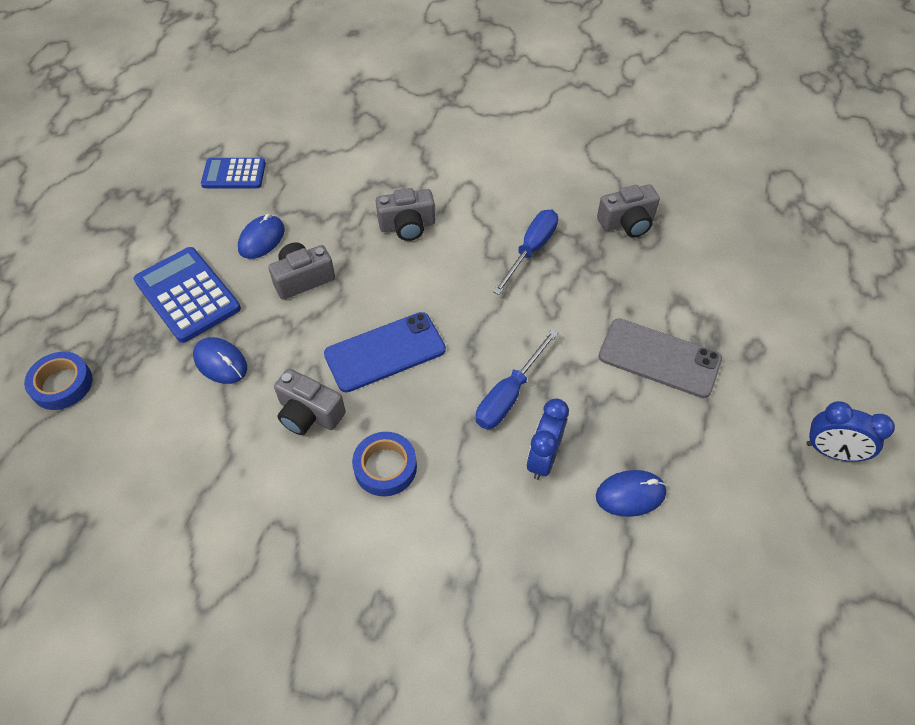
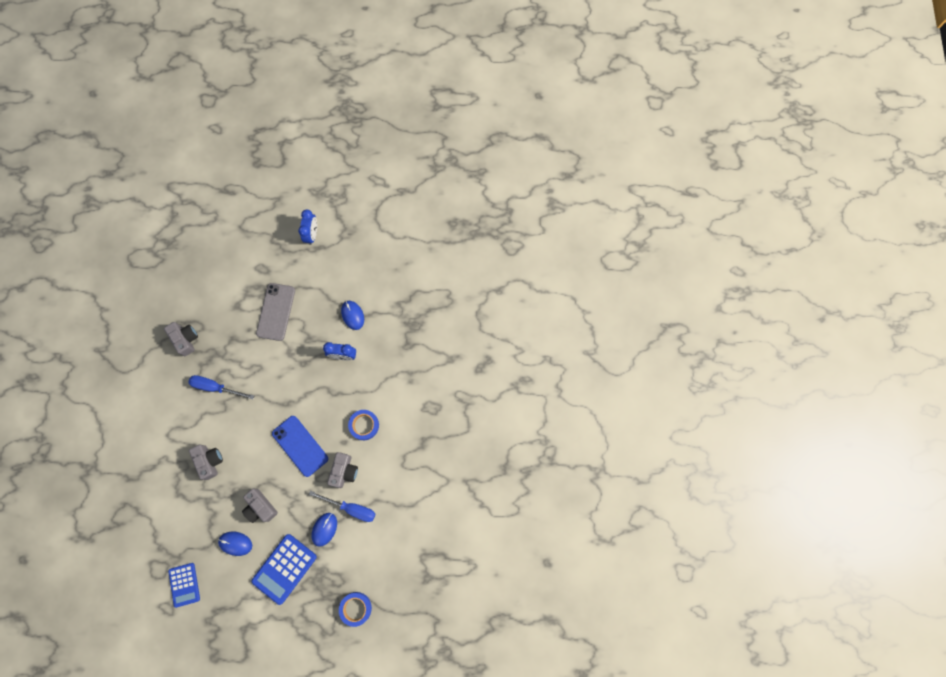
camera: 105 degrees left, 20 degrees up
(509, 395) = (312, 378): blue screwdriver -> blue screwdriver (351, 508)

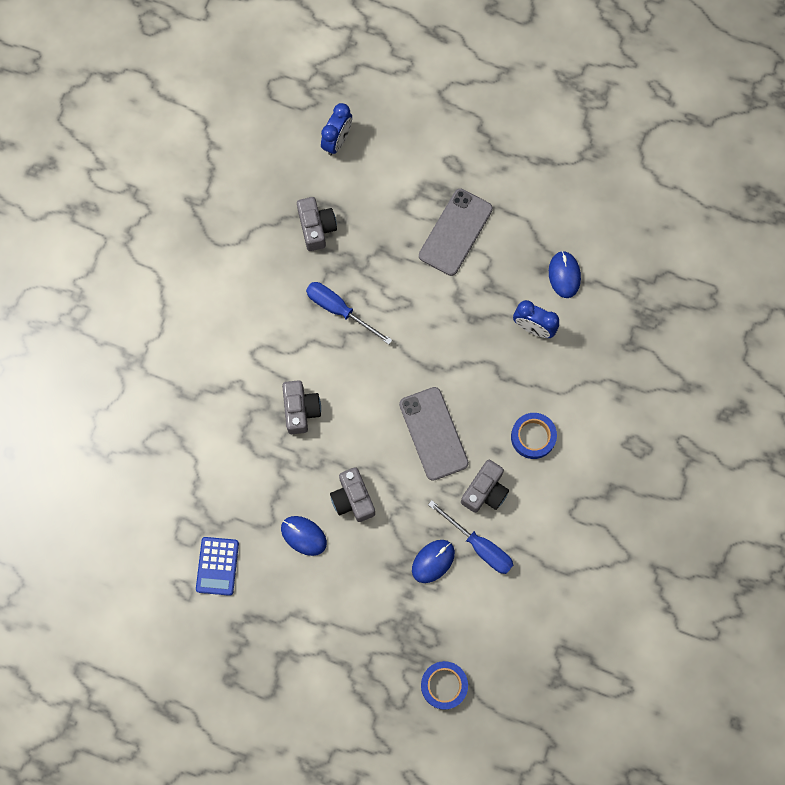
camera: 20 degrees right, 0 degrees up
(284, 568) = (361, 594): blue calculator -> none
(300, 446) = (433, 433): blue phone -> grey phone
(312, 234) = (541, 138): blue clock -> blue clock (337, 141)

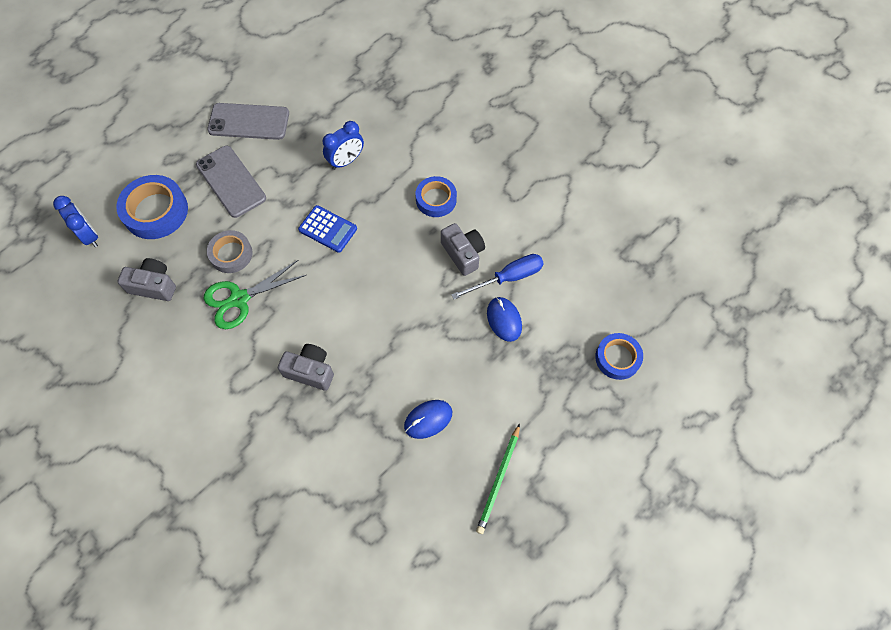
camera: 65 degrees left, 10 degrees down
(217, 566) = (418, 514): blue calculator -> blue calculator (328, 229)
(277, 622) = (499, 480): none -> green pencil
(339, 310) = (239, 299): blue screwdriver -> green scissors
(353, 499) = (415, 362): grey camera -> none
(380, 277) = (231, 254): none -> grey tape
(390, 183) = (155, 211): none -> blue tape
(433, 433) = (392, 271): grey phone -> grey phone (249, 122)
(564, 275) = (316, 122): blue mouse -> none

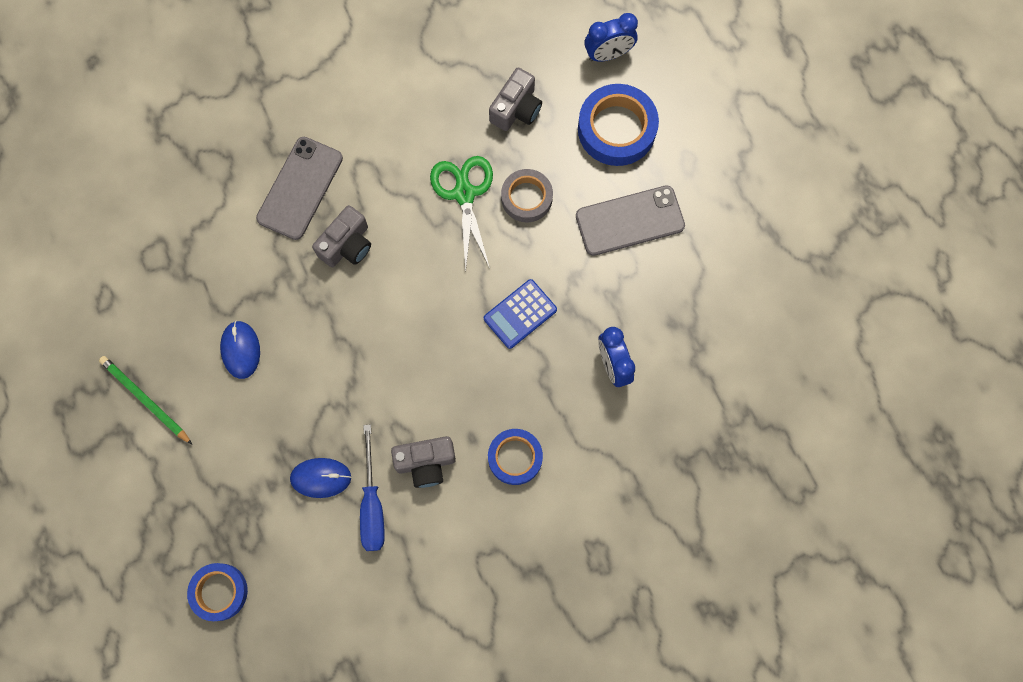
camera: 110 degrees right, 10 degrees up
(249, 122) = (716, 263): grey phone -> grey phone (300, 188)

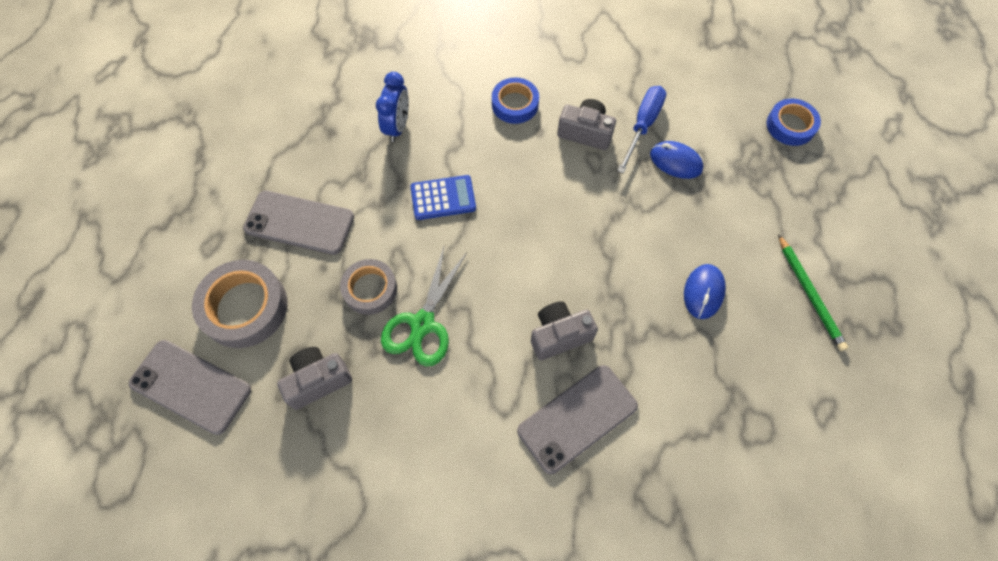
camera: 150 degrees left, 10 degrees down
(608, 54) = (191, 386): blue clock -> grey phone
(616, 129) = (245, 307): blue tape -> grey tape

